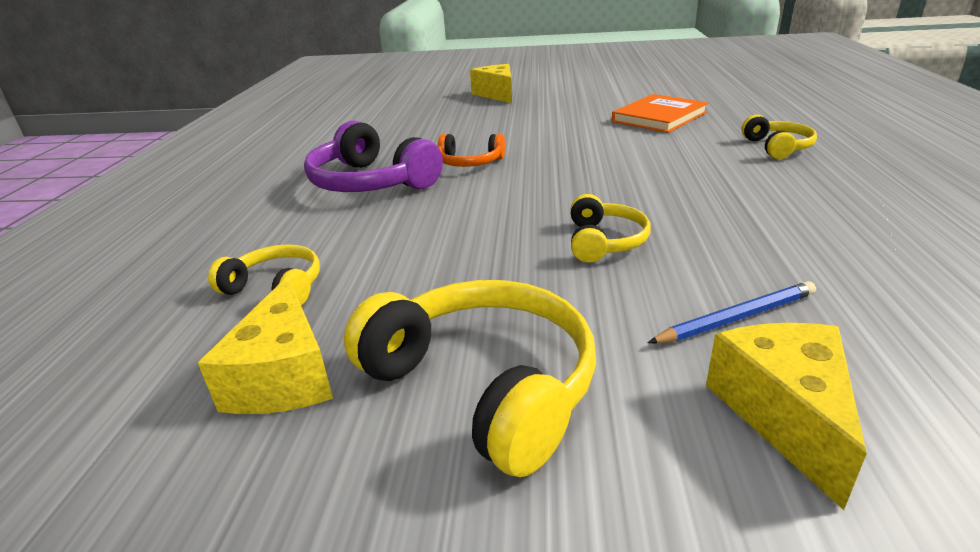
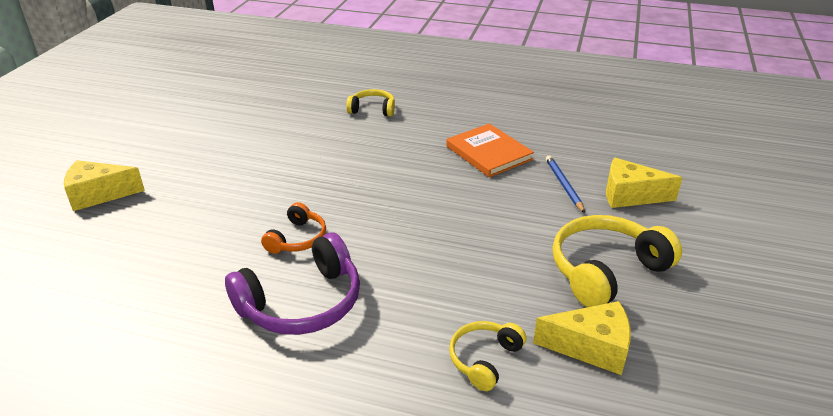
camera: 80 degrees left, 5 degrees up
(604, 241) = (473, 203): yellow headphones -> none
(659, 117) = (272, 130): orange book -> orange book (489, 153)

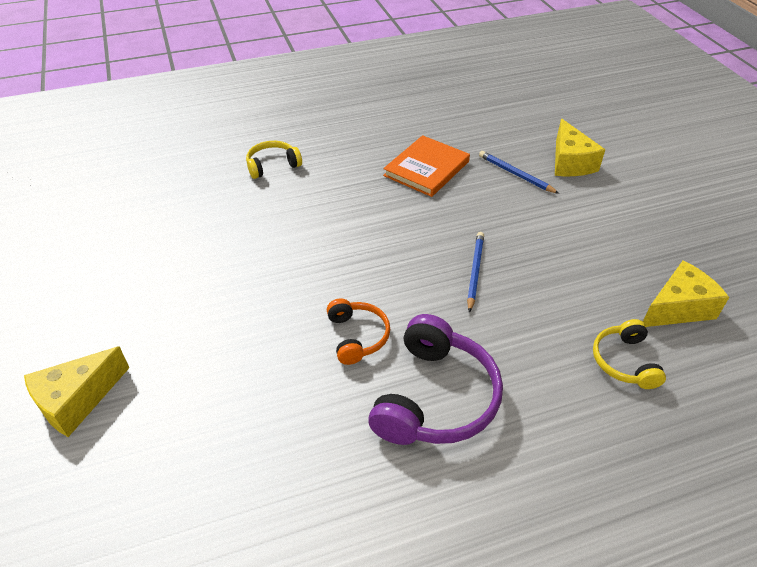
camera: 35 degrees left, 10 degrees up
(437, 238) = (475, 272): none -> blue pencil
(489, 153) = (426, 168): orange book -> orange book turned 75 degrees counterclockwise
(606, 270) = (621, 237): yellow headphones -> none
(630, 195) = (570, 162): yellow cheese -> yellow cheese turned 75 degrees counterclockwise

